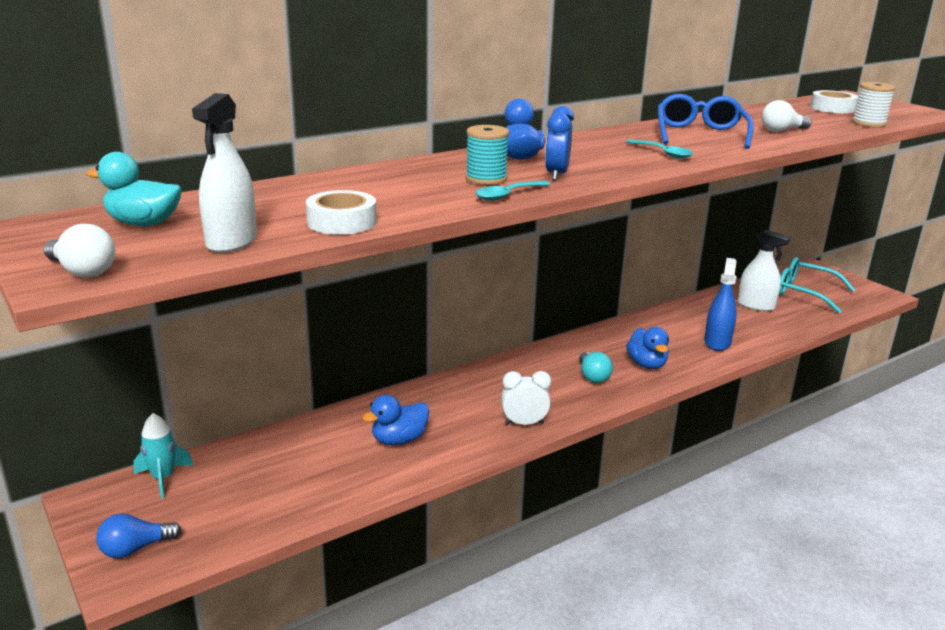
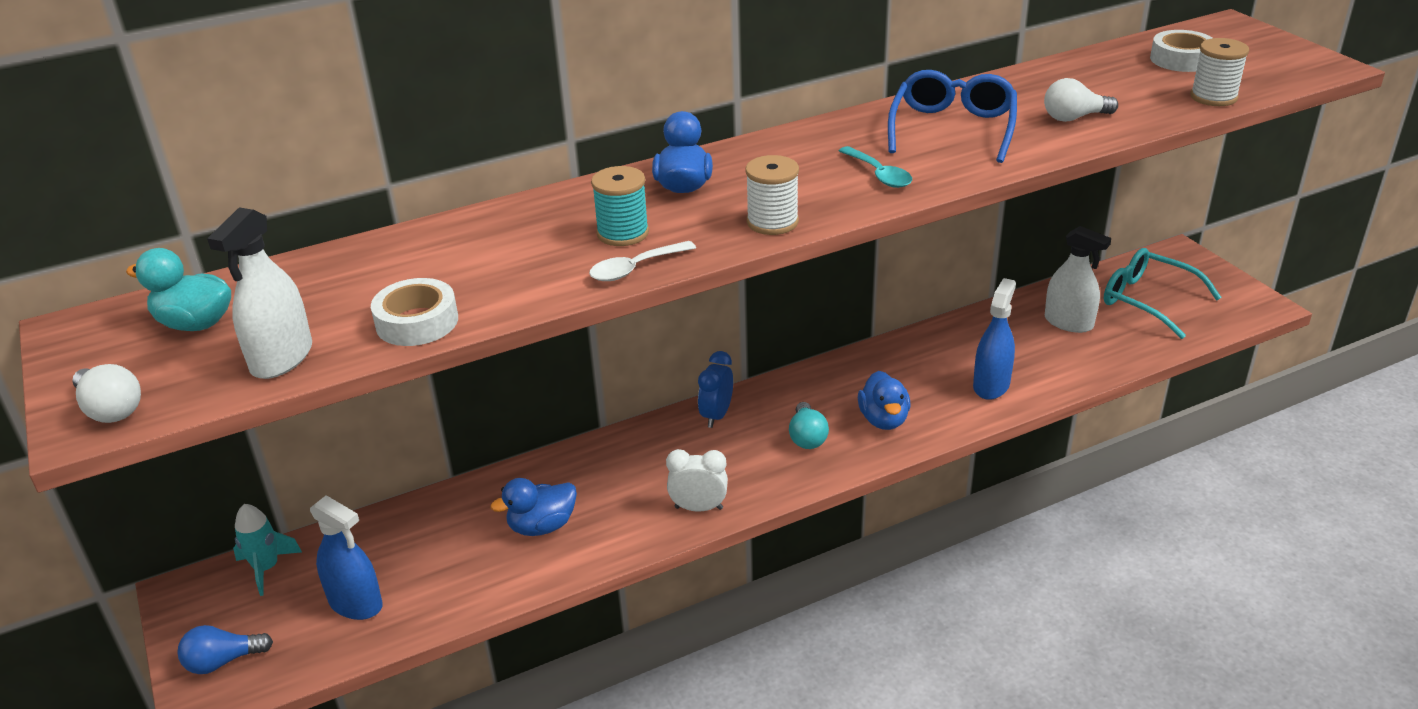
camera: 10 degrees right, 10 degrees up
(250, 500) = (355, 603): none -> blue spray bottle
(507, 195) = (635, 268): turquoise spoon -> white spoon
(556, 175) = (715, 224): blue clock -> blue clock (716, 415)
(599, 174) = (772, 222): none -> white spool

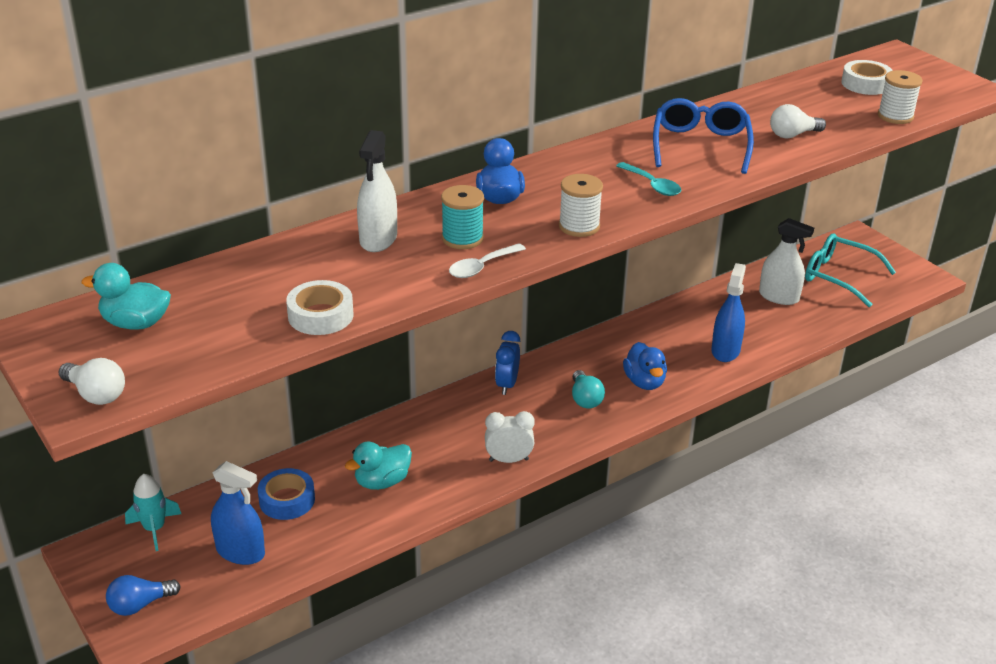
camera: 10 degrees left, 0 degrees up
(282, 358) = (221, 348): white spray bottle -> white spray bottle (378, 239)
(426, 542) = (287, 500): none -> blue tape
(542, 526) = (382, 481): blue duck -> turquoise duck

